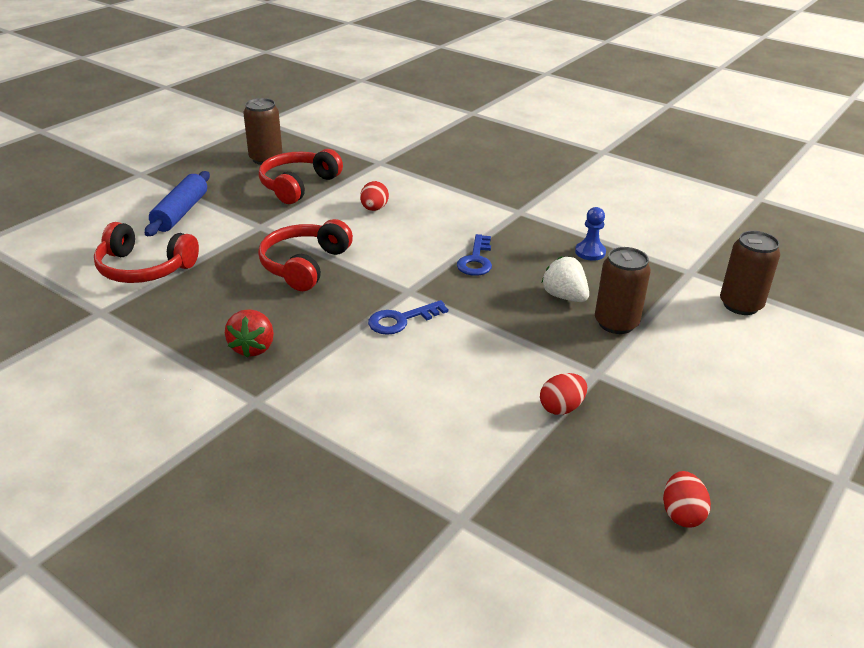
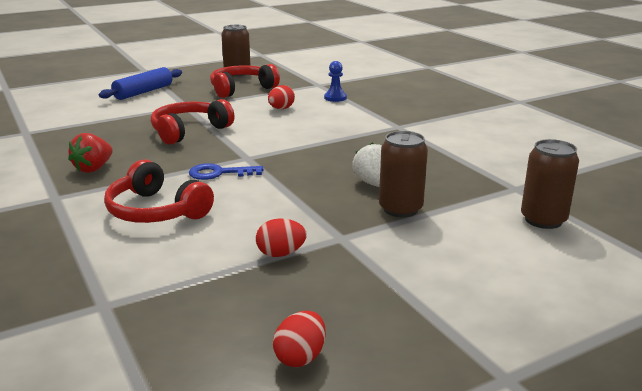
camera: 25 degrees right, 10 degrees down
(144, 268) = (82, 116): red headphones -> red headphones (156, 211)
(476, 260) = (324, 149): blue key -> none
(590, 252) = (431, 160): blue pawn -> blue pawn (335, 98)

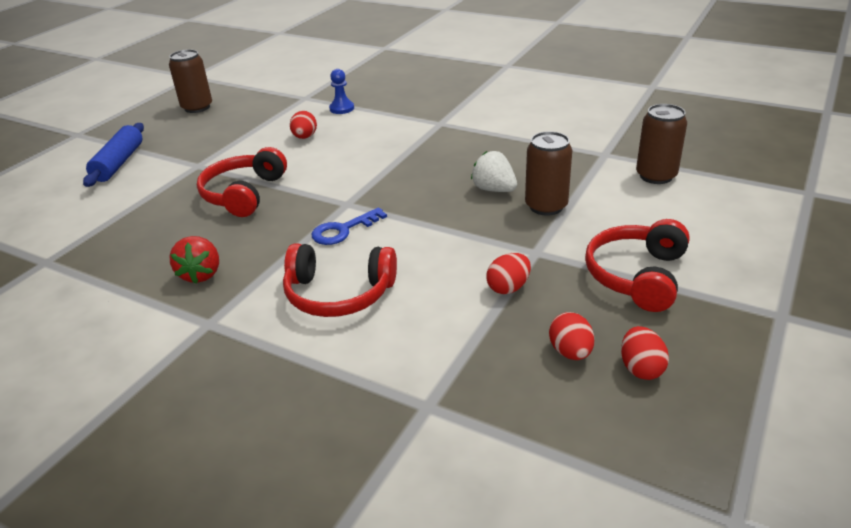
camera: 30 degrees left, 10 degrees up
(241, 89) = (230, 126): red headphones -> red headphones (637, 276)
(260, 318) = (570, 352): none -> red egg

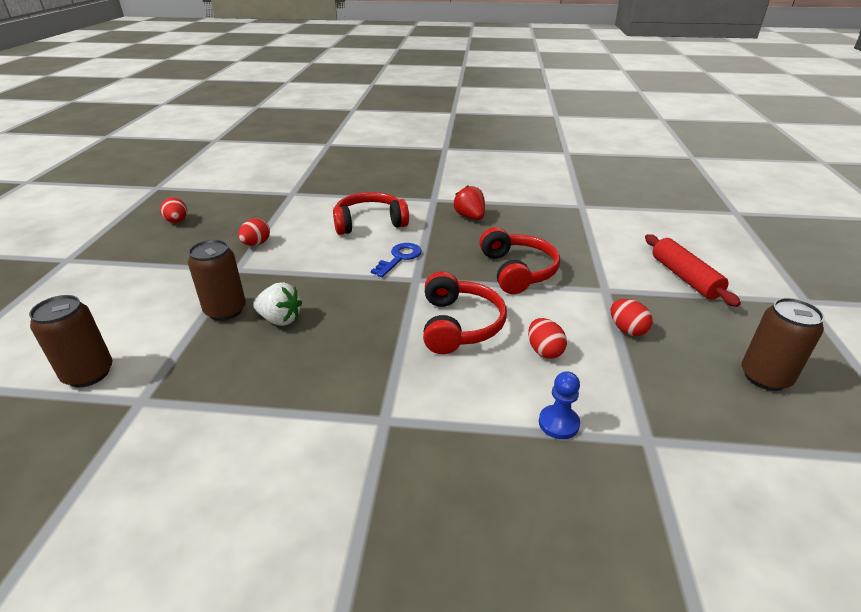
camera: 155 degrees right, 0 degrees up
(119, 163) = (684, 277): blue rolling pin -> red rolling pin
(570, 352) = (217, 221): red egg -> red egg (627, 330)
(637, 276) = (159, 266): red headphones -> red headphones (459, 325)

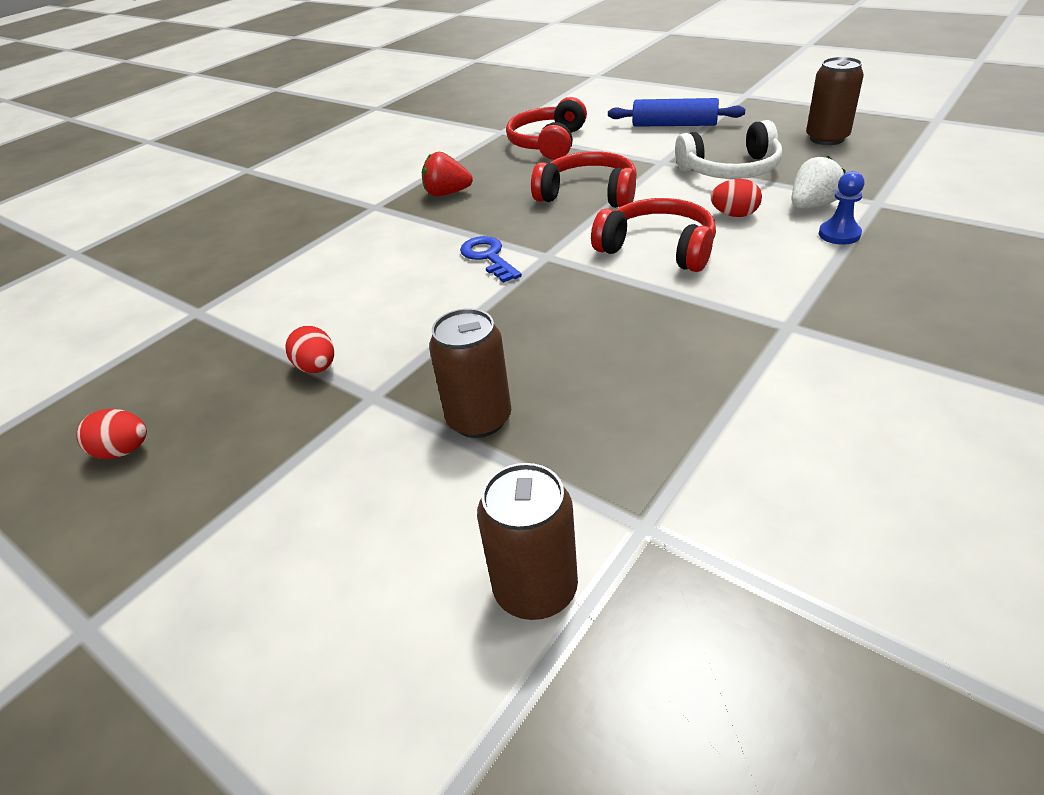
camera: 55 degrees left, 5 degrees up
(280, 319) = (545, 371): white strawberry -> white strawberry (812, 205)
(369, 223) = (376, 262): red headphones -> red headphones (548, 143)
(627, 330) = (730, 170): red egg -> white headphones
(684, 277) = (674, 125): red rolling pin -> blue rolling pin

